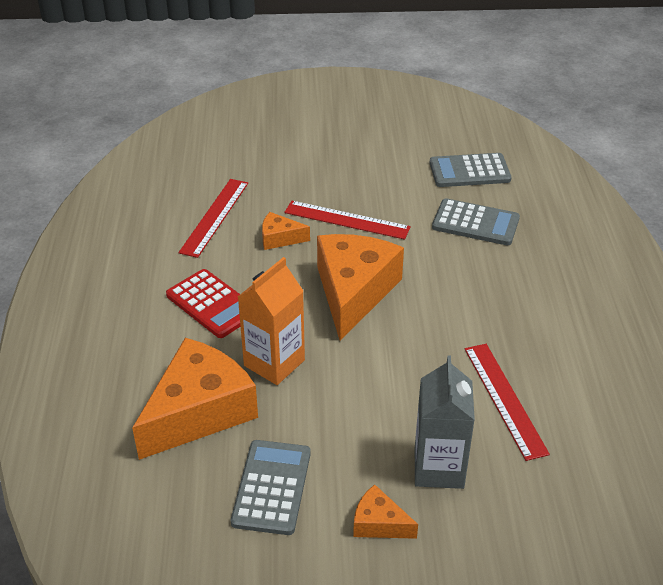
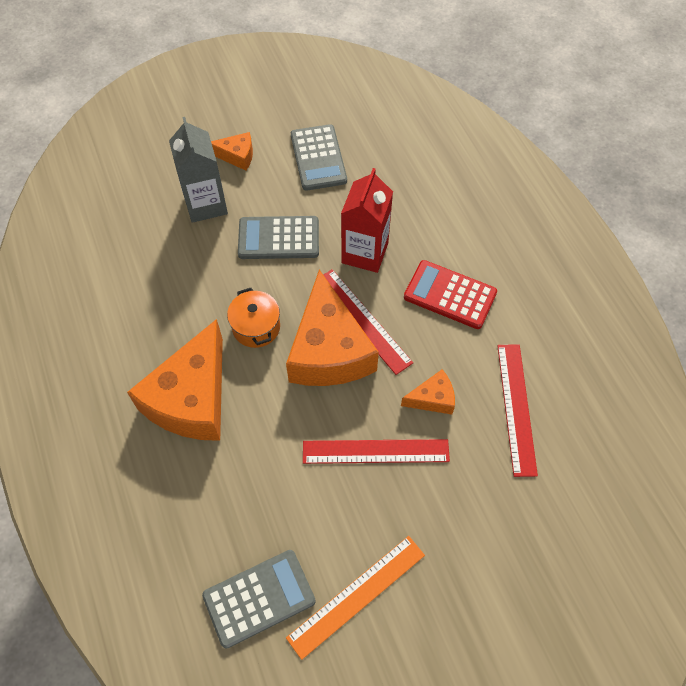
camera: 160 degrees right, 20 degrees up
(199, 411) = (399, 195): orange cheese -> orange cheese (192, 398)
(274, 363) = (365, 253): orange carton -> red carton
(399, 158) = (356, 595): none -> orange ruler
(418, 327) = (256, 327): none -> orange pot
(475, 223) = (231, 495): grey calculator -> grey calculator (278, 238)
(504, 399) = (166, 275): red ruler -> red ruler (363, 320)

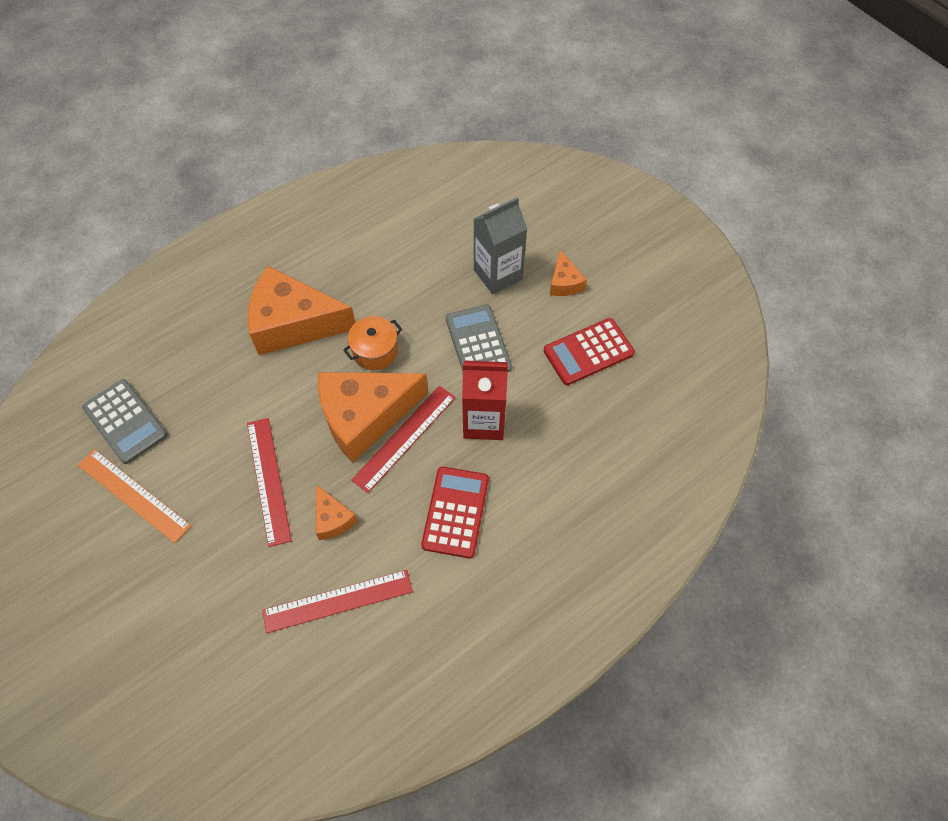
camera: 75 degrees right, 0 degrees up
(318, 158) = (588, 352): grey calculator -> red calculator

